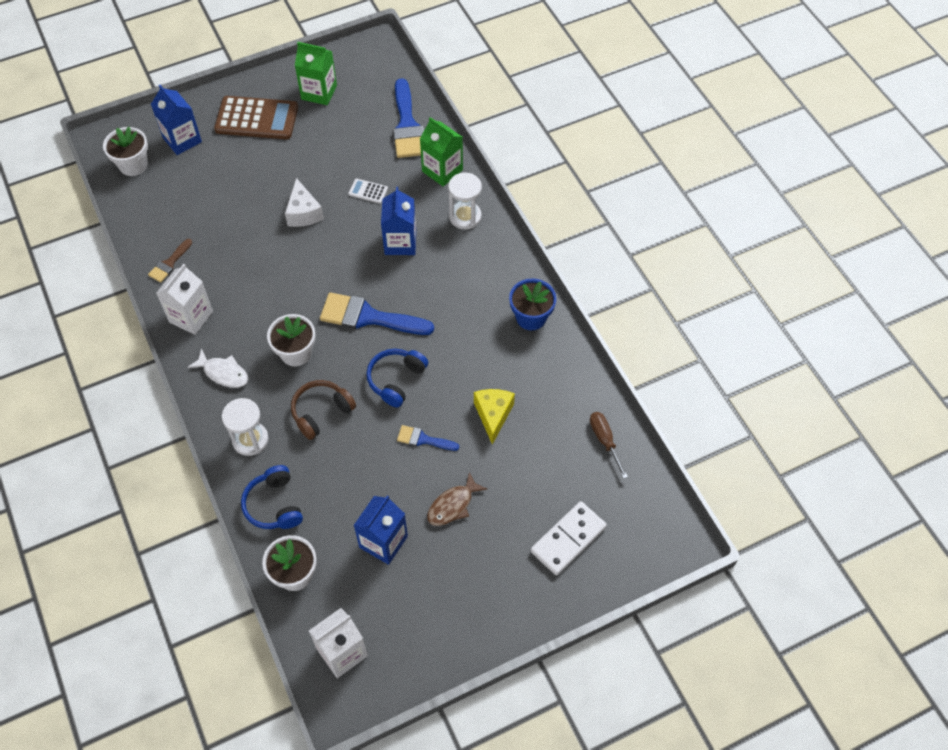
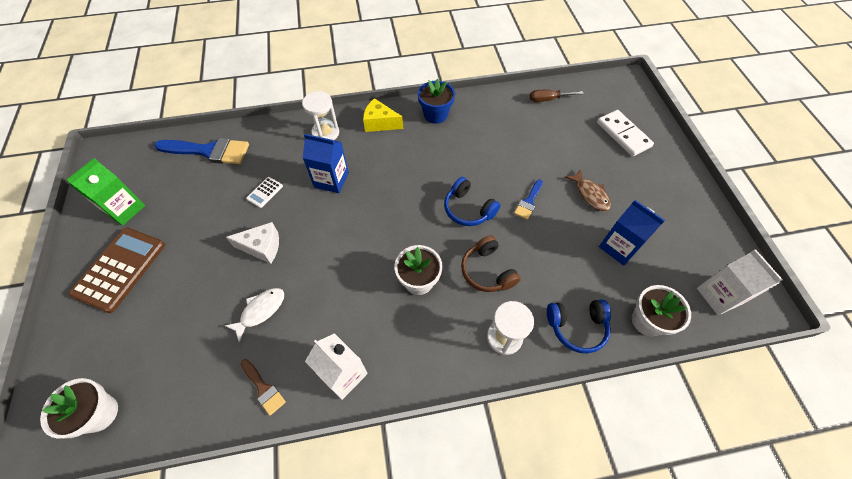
camera: 75 degrees left, 0 degrees up
(182, 140) = (98, 350): blue carton -> none
(223, 373) = (422, 351): white fish -> white fish (260, 311)
(368, 317) = (399, 217): blue brush -> none
(442, 170) = (271, 138): green carton -> none
(493, 415) = (515, 154): yellow cheese -> yellow cheese (380, 123)

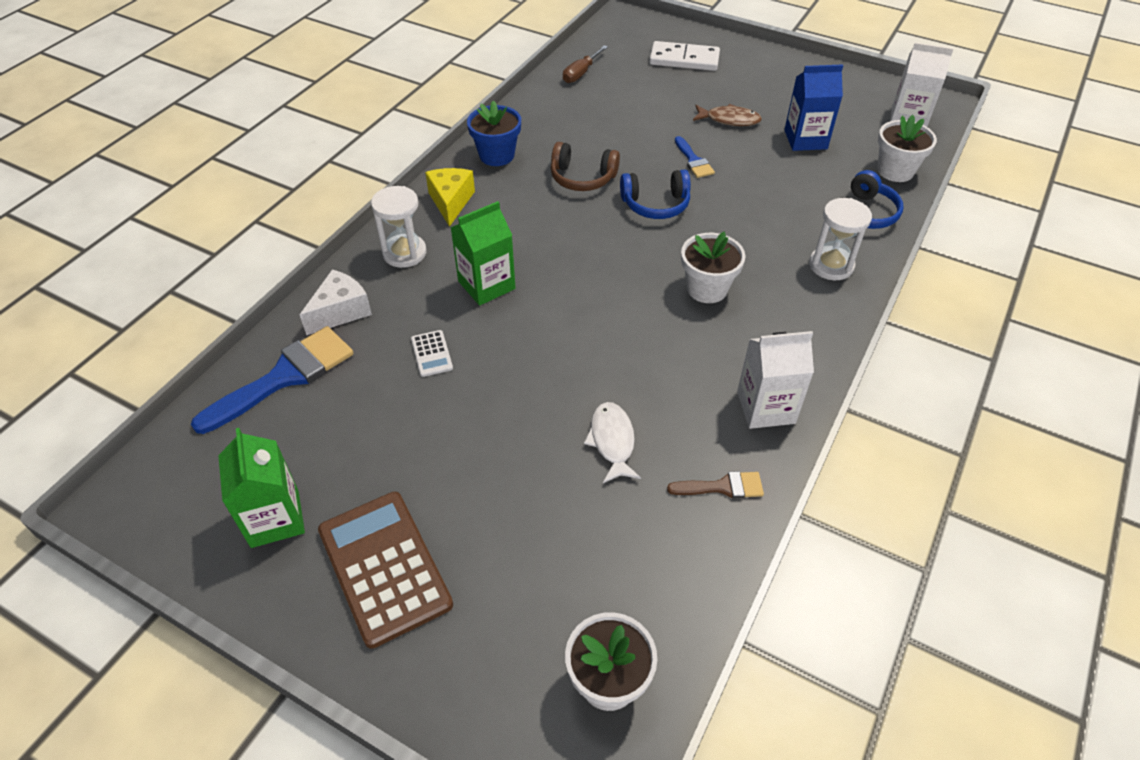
camera: 50 degrees left, 10 degrees down
(262, 247) = (517, 396): white cheese -> white cheese (340, 312)
(331, 180) = (486, 285): blue carton -> green carton
(380, 123) = (451, 202): yellow cheese -> yellow cheese turned 120 degrees clockwise
(487, 271) = (745, 234): brown headphones -> brown headphones (582, 178)

